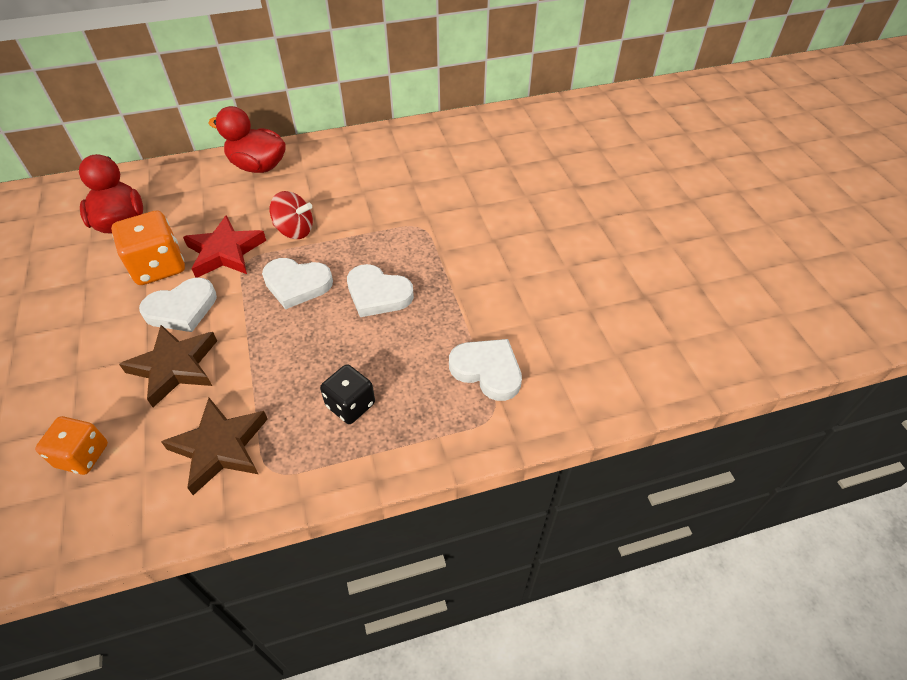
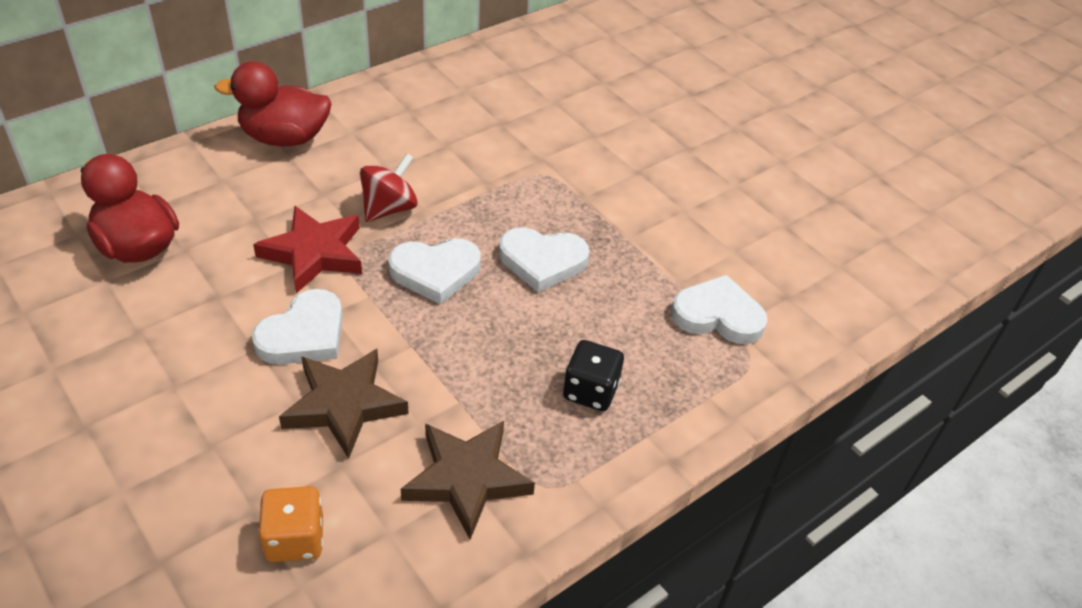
camera: 25 degrees left, 5 degrees down
(158, 266) = (233, 290): orange dice -> none
(295, 230) = (389, 208): red spinning top -> red spinning top turned 45 degrees counterclockwise

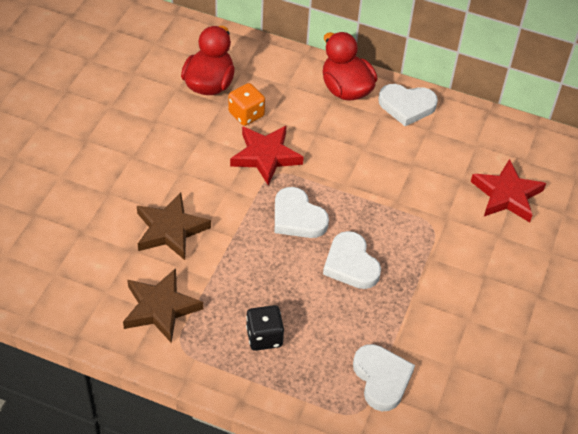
camera: 60 degrees right, 5 degrees up
(295, 539) = (78, 256): orange dice -> orange dice (246, 114)
(304, 334) = (204, 186): white heart -> white heart (407, 106)
(389, 208) = (330, 168): red spinning top -> none
(547, 104) = (506, 195): none -> red star

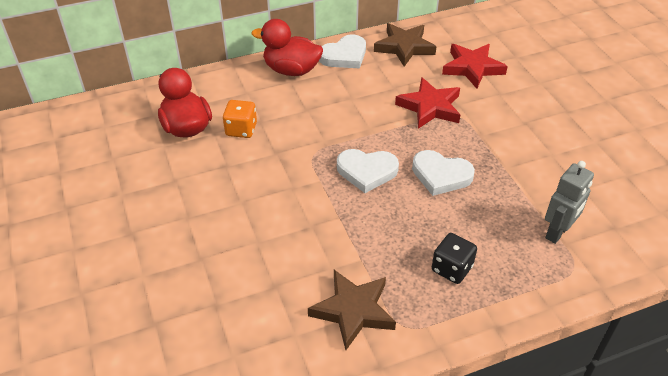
camera: 40 degrees left, 5 degrees down
(170, 230) = (287, 248): brown star -> brown star (404, 47)
(265, 156) = (292, 147): red star -> red star (430, 107)
(381, 379) = (557, 232): white heart -> grey robot

